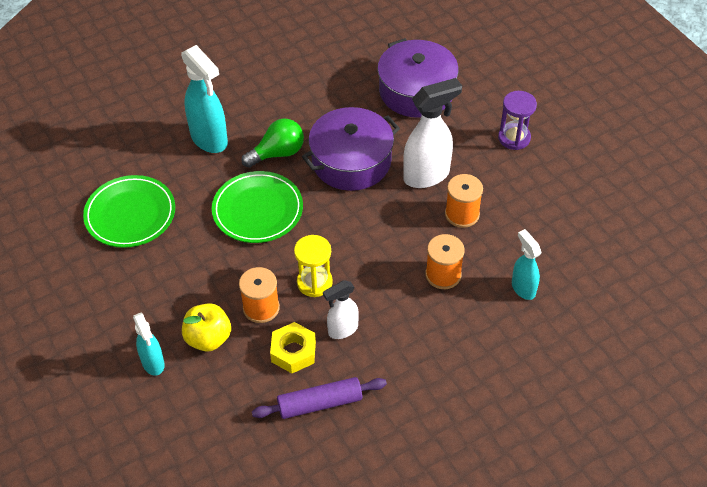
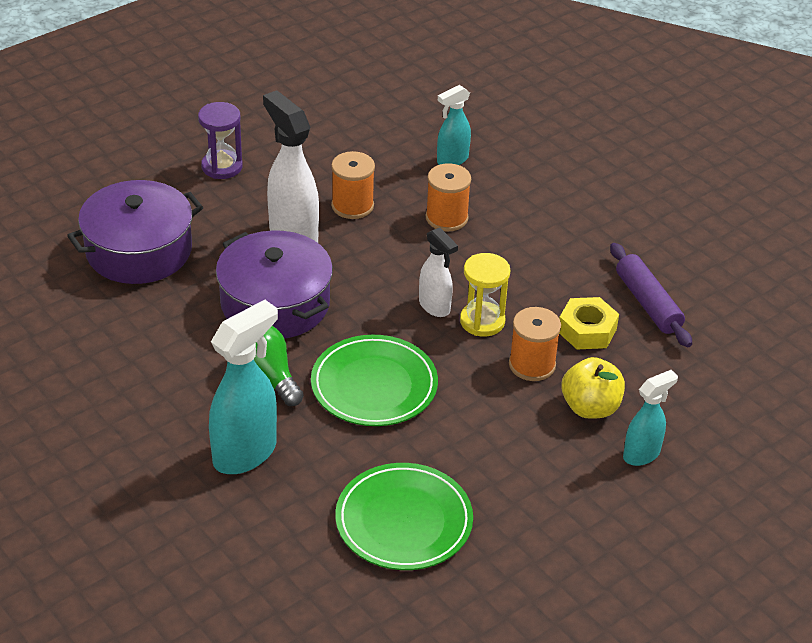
camera: 100 degrees left, 10 degrees down
(342, 330) = (545, 293): white spray bottle -> white spray bottle (435, 307)

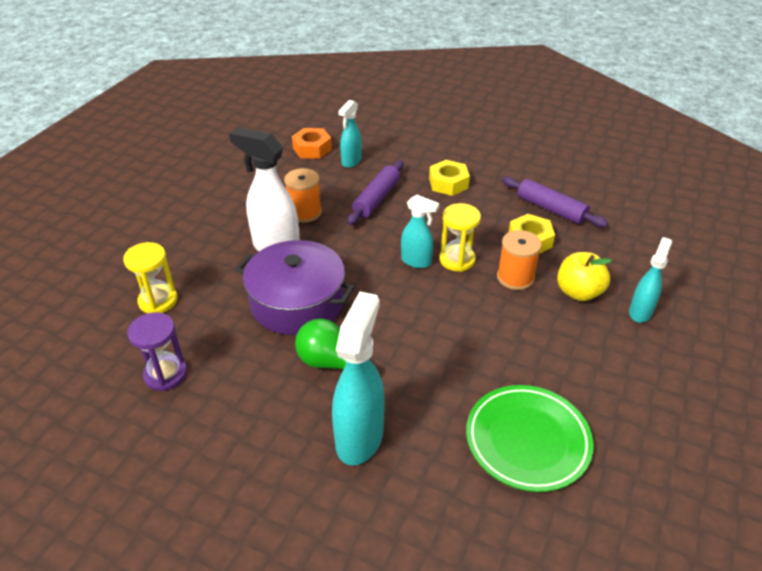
camera: 25 degrees left, 0 degrees up
(139, 250) = (158, 301): purple pot -> yellow hourglass
(222, 167) = (187, 217): purple hourglass -> purple hourglass (166, 374)
(374, 385) = (419, 337): green plate -> none
(417, 128) = (312, 149): none -> orange nut
(435, 307) = (416, 261): white spray bottle -> turquoise spray bottle
(446, 218) = (377, 199): orange spool -> purple rolling pin
(548, 228) = (448, 183): none -> yellow nut

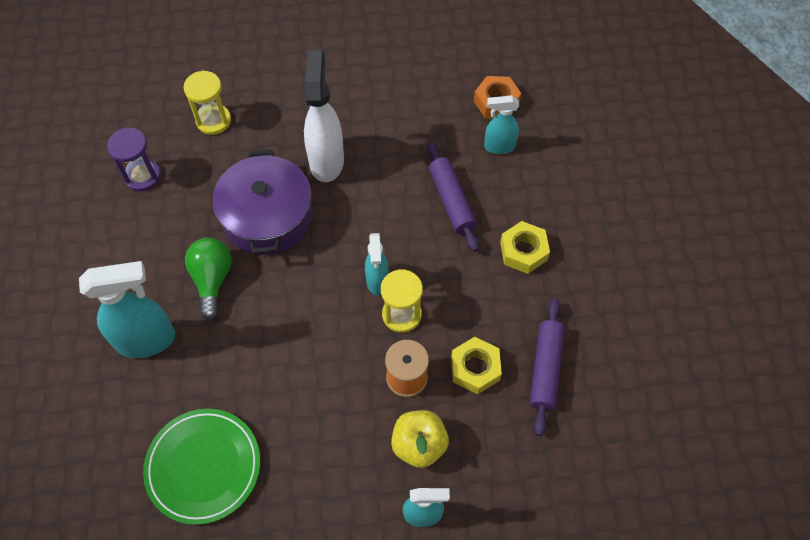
camera: 60 degrees right, 20 degrees up
(304, 212) = (390, 154): orange spool -> none
(377, 199) = (451, 201): purple rolling pin -> purple rolling pin turned 75 degrees clockwise

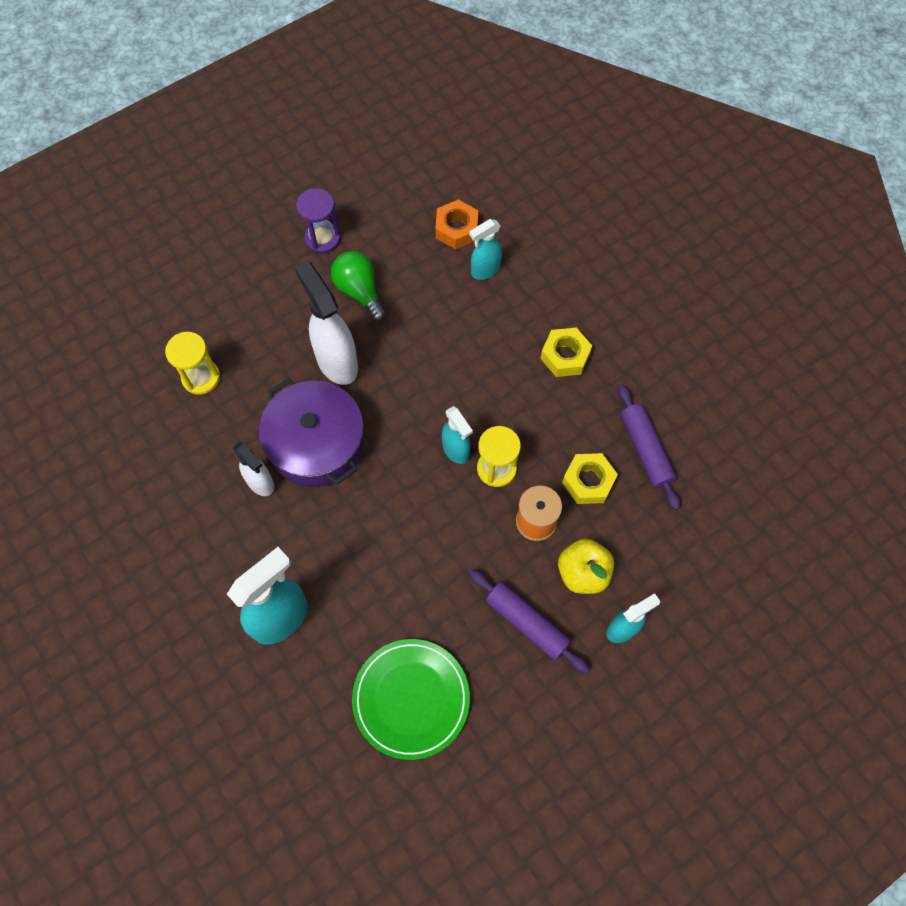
camera: 30 degrees left, 5 degrees up
(143, 176) = (168, 467): purple hourglass -> purple hourglass (322, 238)
(203, 225) = (260, 483): none -> white spray bottle
(212, 280) = (304, 529): green light bulb -> green light bulb (360, 291)
(451, 201) = (474, 342): purple rolling pin -> purple rolling pin (526, 623)

